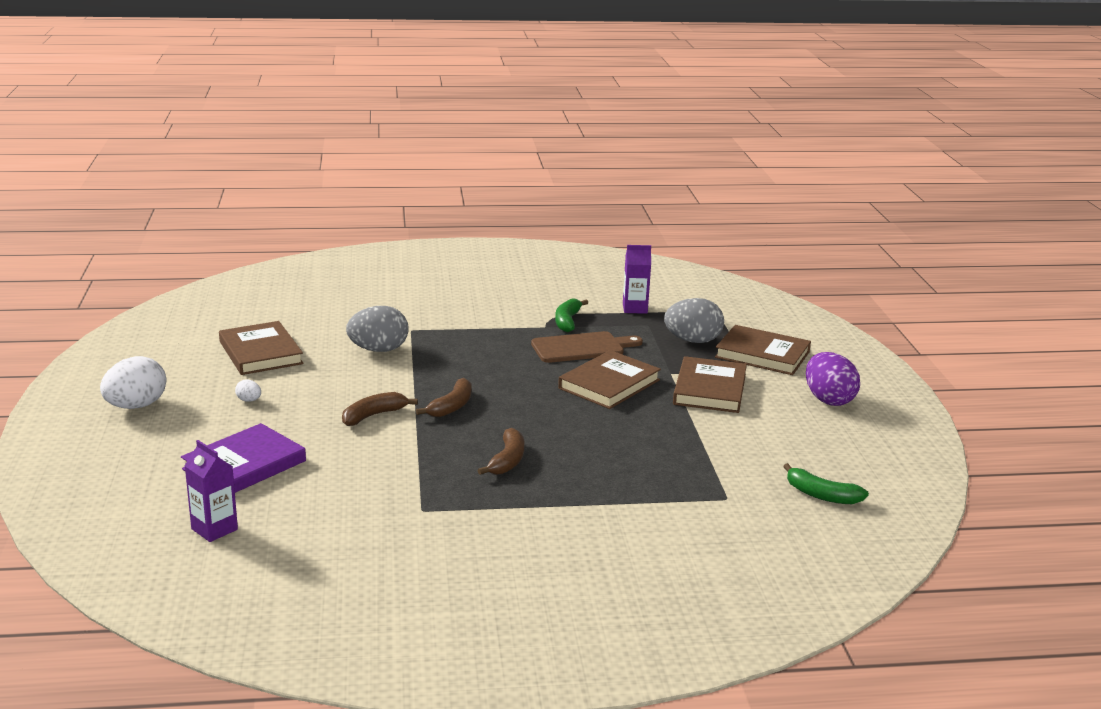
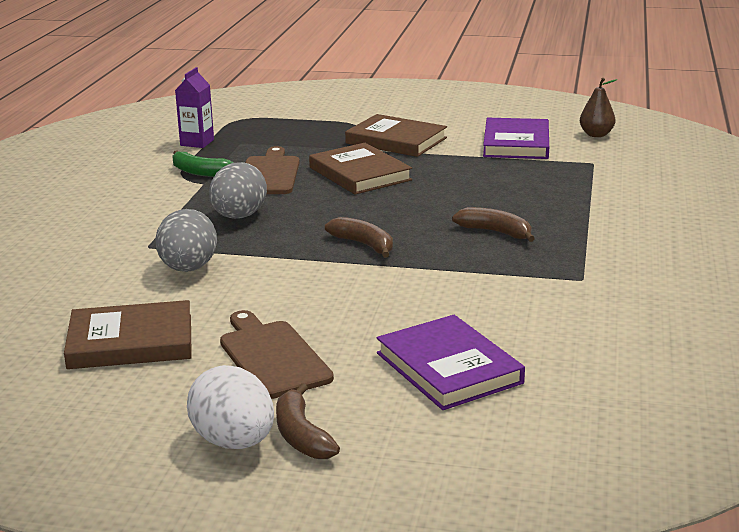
camera: 70 degrees left, 0 degrees up
(214, 529) = (598, 393): purple carton -> none
(249, 400) = (272, 357): white egg -> brown cutting board
(373, 416) = (362, 285): brown banana -> brown banana (301, 435)
(692, 341) = (291, 132): grey egg -> grey egg (239, 217)
(752, 451) = (516, 143): none -> purple book
(762, 354) = (340, 114): brown book -> none
(821, 495) = (596, 135): green banana -> brown pear
(828, 400) = (440, 108): purple egg -> none

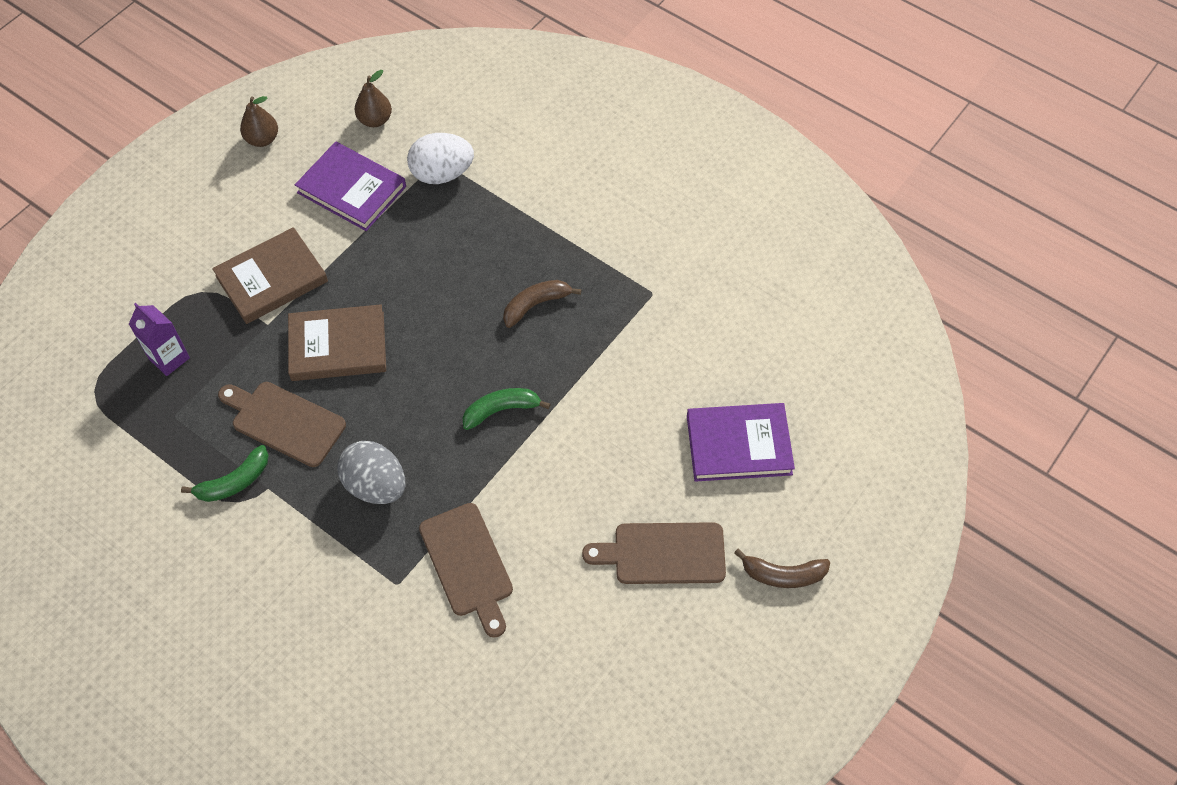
camera: 65 degrees left, 35 degrees up
(131, 342) = (584, 649): brown book -> none
(188, 269) = (468, 564): grey egg -> brown cutting board
(197, 142) = (141, 457): purple carton -> purple carton (169, 358)
(234, 442) = (772, 621): white egg -> white egg (442, 174)
(364, 245) = (501, 410): brown banana -> green banana
(519, 109) = (262, 139): none -> brown pear

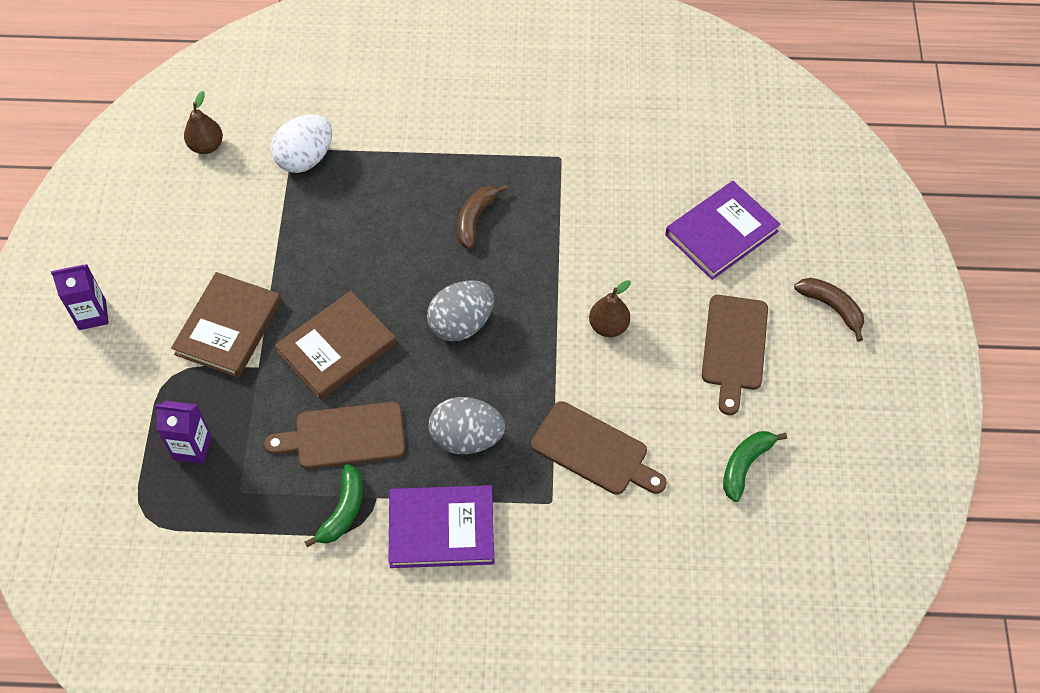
camera: 35 degrees left, 0 degrees up
(184, 208) = (92, 315): none -> purple carton
(262, 139) = (115, 217): brown pear -> brown pear (608, 326)
(352, 189) = (236, 214): purple book -> purple book (441, 528)
(451, 387) = (461, 324): none -> grey egg
(501, 410) = (518, 317): green banana -> green banana (745, 465)
(663, 553) = (734, 347): brown cutting board -> brown cutting board turned 45 degrees counterclockwise
(783, 574) = (831, 307): brown banana -> brown banana turned 105 degrees counterclockwise

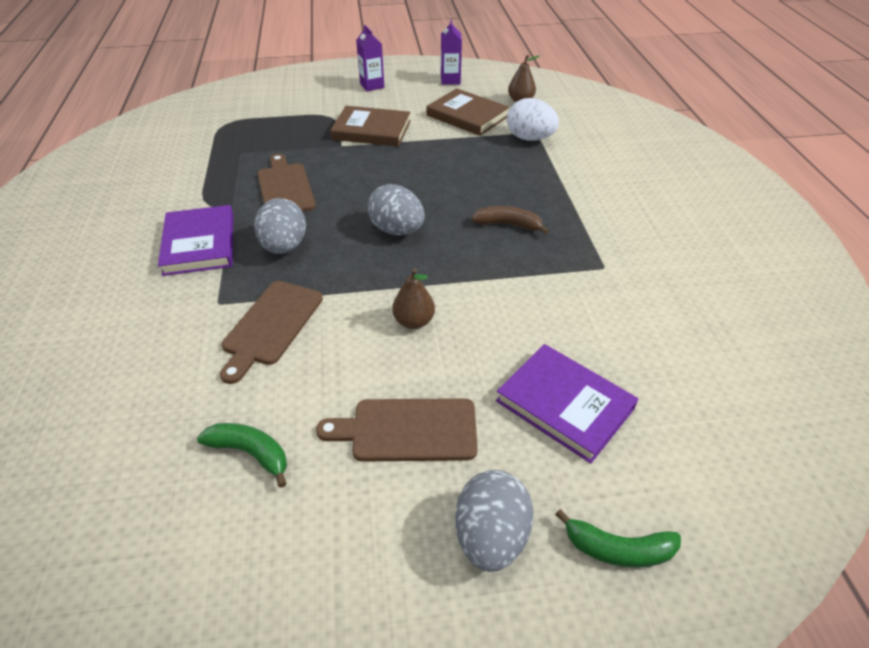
camera: 80 degrees right, 15 degrees down
(192, 447) = (275, 131): purple carton -> purple carton (450, 80)
(337, 348) = (362, 174): brown book -> brown book (467, 116)
(343, 510) = (221, 195): green banana -> green banana (618, 549)
(831, 307) = (491, 536): brown banana -> grey egg

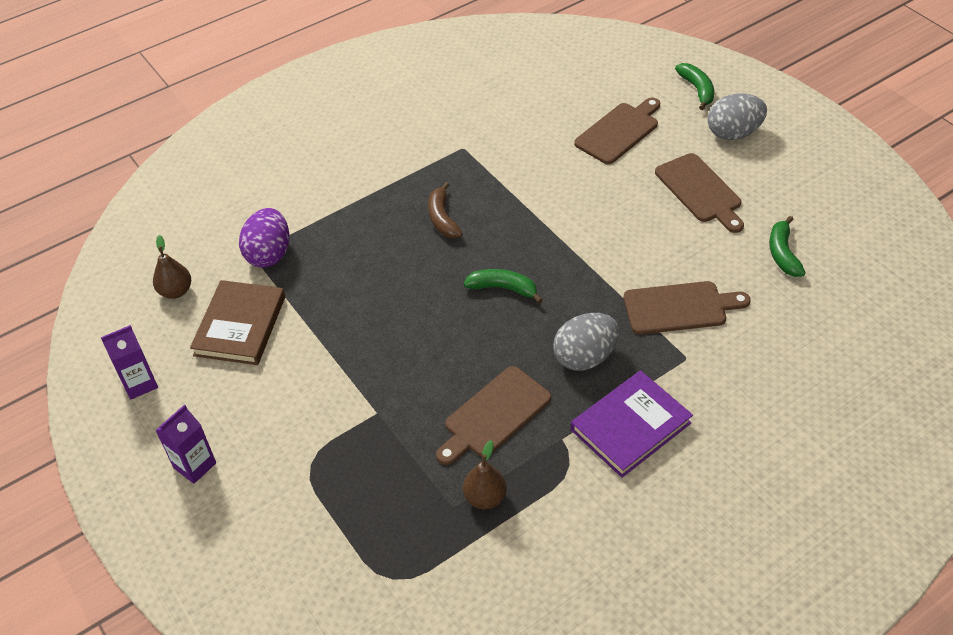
camera: 115 degrees left, 5 degrees up
(371, 130) = (324, 401): brown book -> none
(397, 230) = (503, 288): grey egg -> green banana
(414, 321) = (606, 228): brown pear -> brown pear (485, 497)
(530, 138) = (269, 254): white egg -> purple egg
(565, 404) = (619, 131): purple book -> brown cutting board

